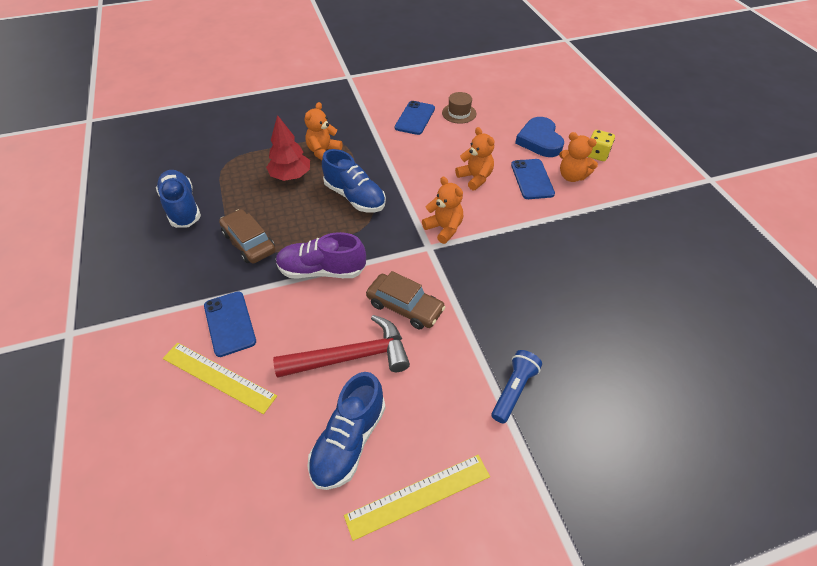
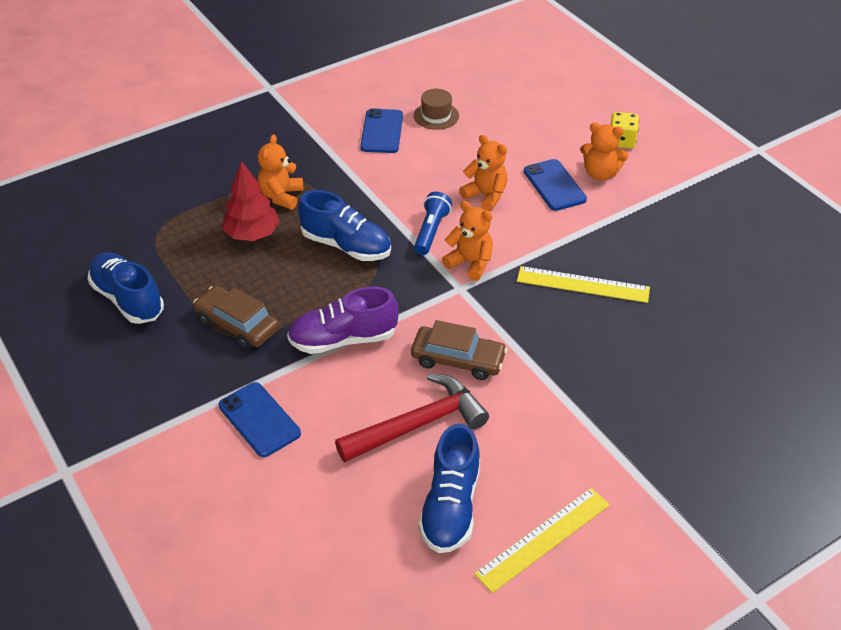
camera: 15 degrees left, 5 degrees down
(218, 377) = (274, 477): yellow ruler -> yellow ruler (583, 284)
(513, 390) = (607, 419): blue flashlight -> blue flashlight (431, 231)
(539, 140) = (548, 135): blue heart -> none

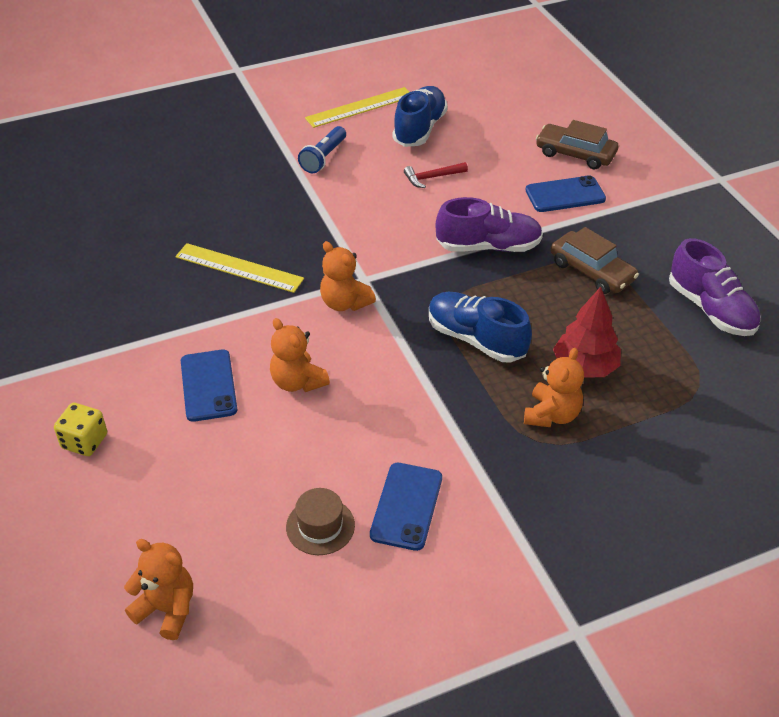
camera: 170 degrees left, 0 degrees up
(128, 299) = (710, 309): blue shoe -> purple shoe
(259, 419) = (565, 195): blue phone -> blue phone turned 75 degrees counterclockwise
(418, 424) = (432, 178): red hammer -> red hammer, size x0.50
(431, 231) = (376, 344): blue flashlight -> blue flashlight (323, 158)
(458, 359) = (385, 218): brown car -> brown car (575, 154)
(600, 173) = (143, 395): orange teddy bear -> orange teddy bear (167, 609)

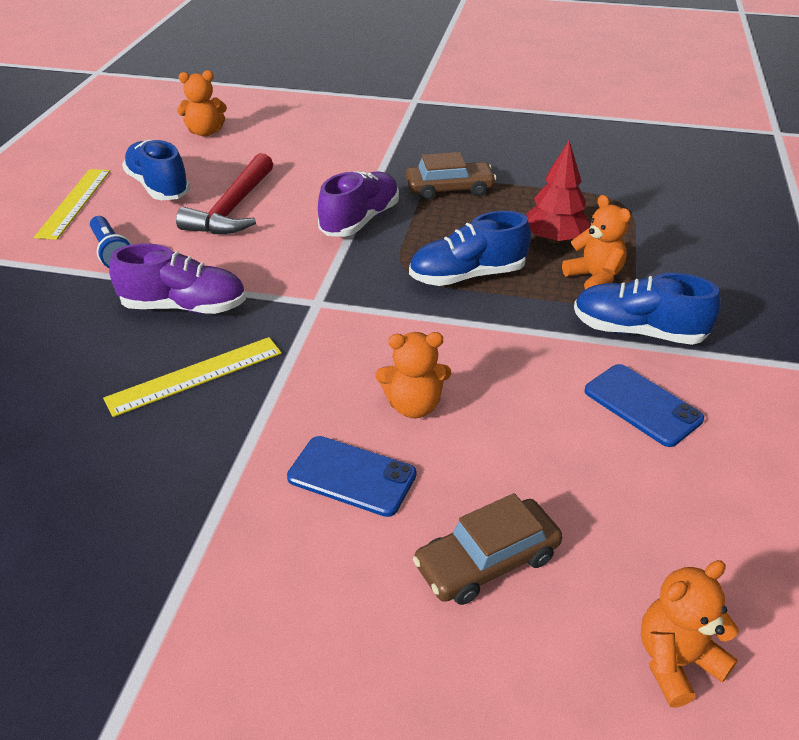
camera: 55 degrees left, 5 degrees down
(84, 441) = (336, 635): yellow dice -> none
(320, 526) = (629, 475): brown hat -> none
(345, 303) = (335, 327): orange teddy bear -> orange teddy bear (205, 132)
(432, 178) = (233, 208): red hammer -> red hammer, size x2.00
(501, 470) = (638, 331): none -> blue shoe
(565, 195) = (346, 161): blue phone -> none
(575, 154) = (304, 136): brown car -> brown car (487, 561)
(710, 309) = (546, 163): purple shoe -> purple shoe (184, 307)

